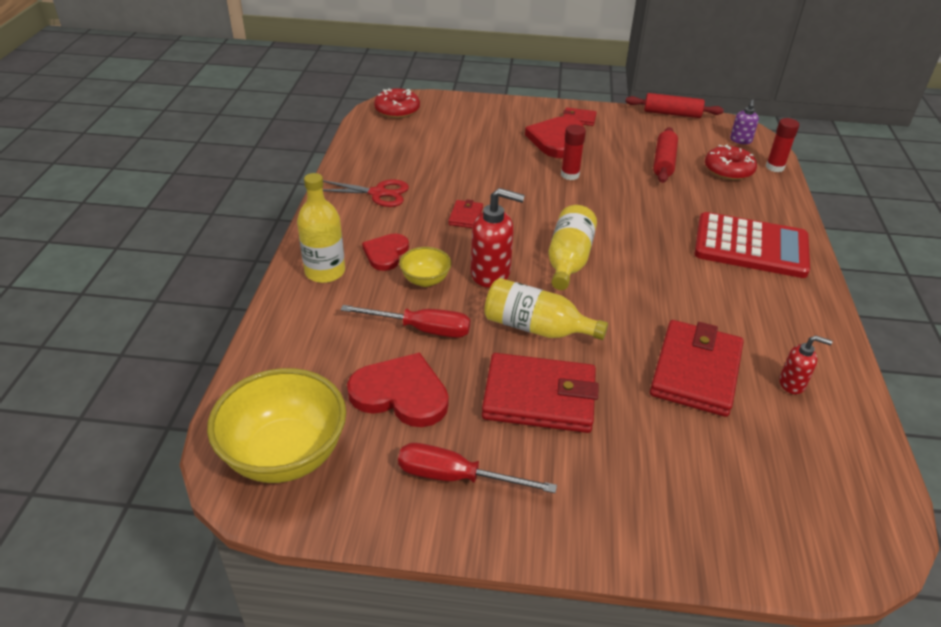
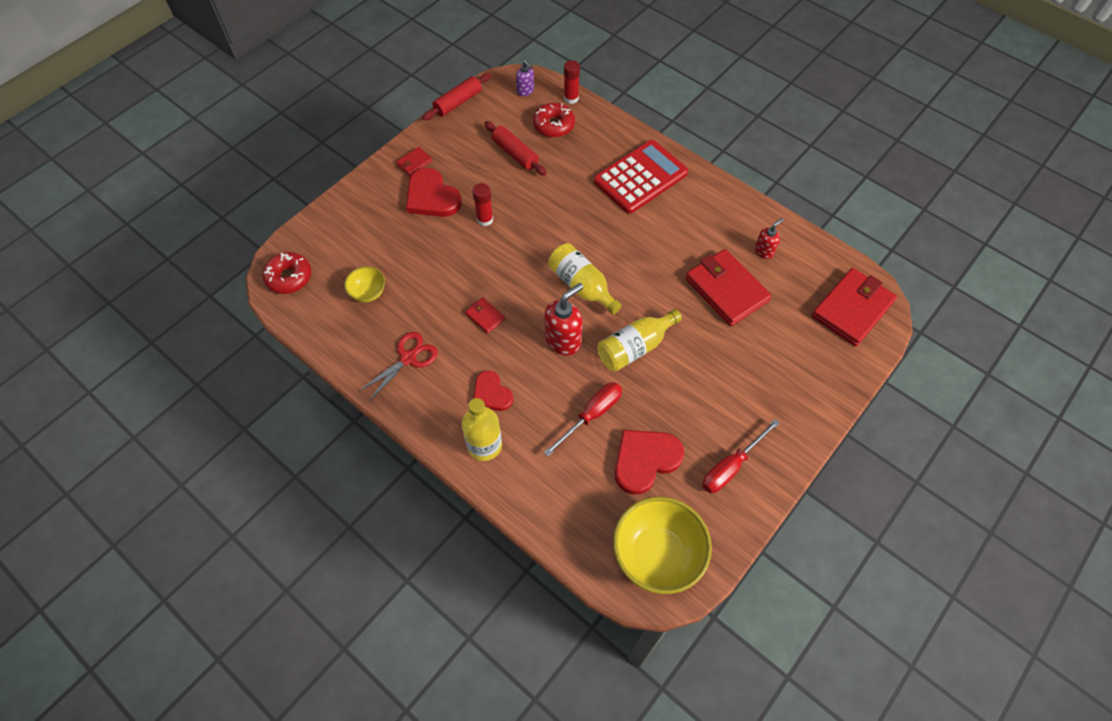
camera: 55 degrees left, 20 degrees up
(425, 280) = (541, 384): yellow bowl -> yellow bowl (368, 292)
(539, 397) = (696, 384): red wallet -> red wallet (851, 309)

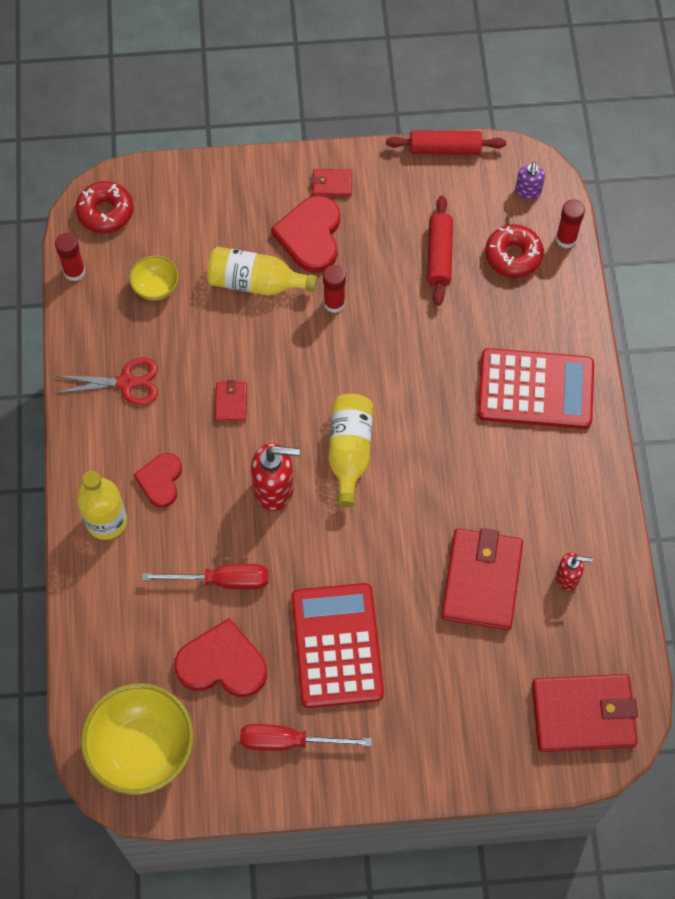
camera: 45 degrees right, 5 degrees up
(305, 324) = (74, 272): none -> red glue stick
(635, 347) = (330, 556): yellow bottle -> yellow bottle (256, 282)
(694, 390) = (337, 645): none -> red calculator

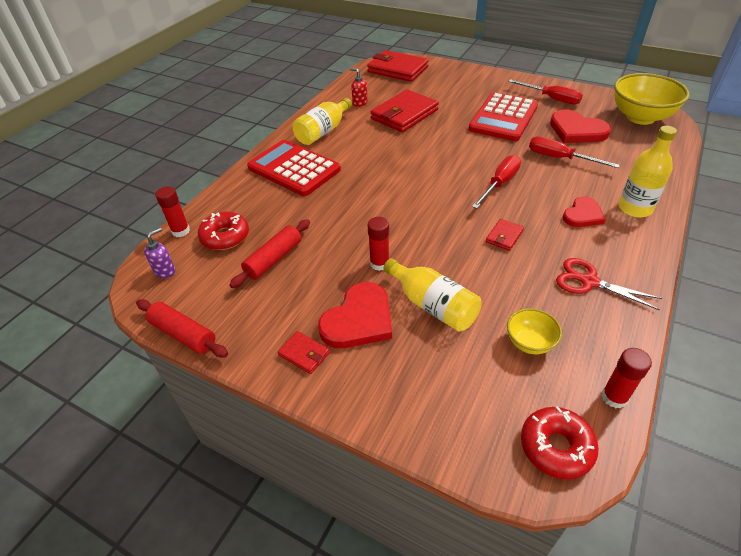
camera: 145 degrees left, 20 degrees down
(274, 489) = (500, 184): red soap dispenser -> red screwdriver
(349, 452) = (436, 183): yellow bottle -> yellow bottle (323, 131)

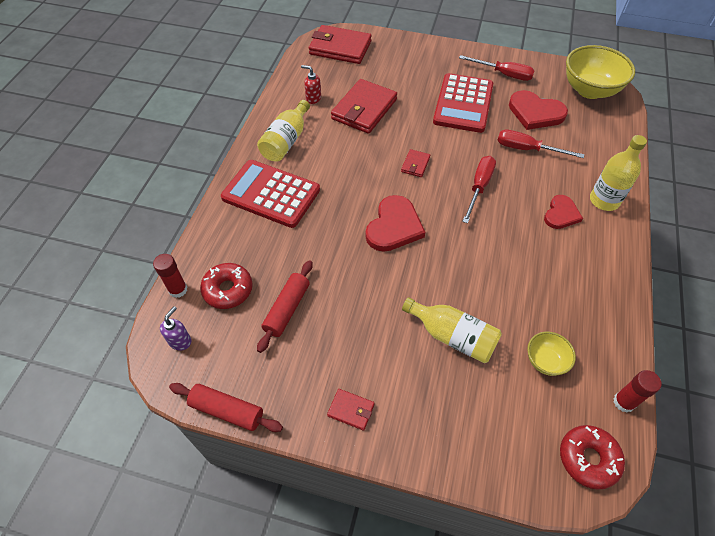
camera: 15 degrees left, 10 degrees up
(359, 319) = (390, 364): red heart -> red heart (394, 226)
(379, 263) = (391, 298): red glue stick -> none
(504, 236) = (497, 249): red wallet -> red wallet (415, 165)
(589, 282) = (581, 288): red scissors -> none

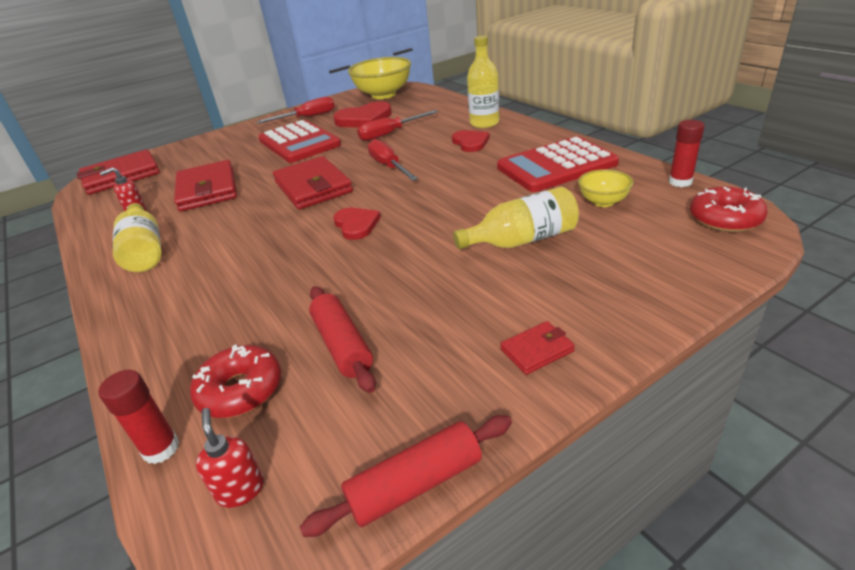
camera: 45 degrees left, 20 degrees down
(180, 341) = (240, 489): purple soap dispenser -> red soap dispenser
(271, 194) = (182, 290): red calculator -> red calculator (556, 166)
(394, 226) = (356, 225): red heart -> red heart, size x0.64
(415, 165) = (313, 187): red wallet -> red wallet, size x2.17

